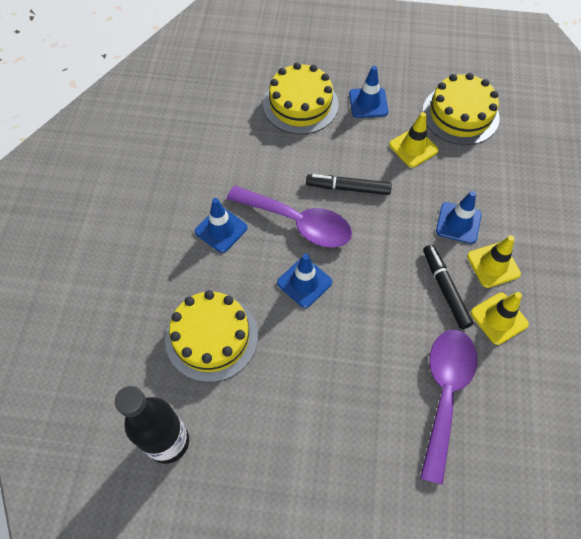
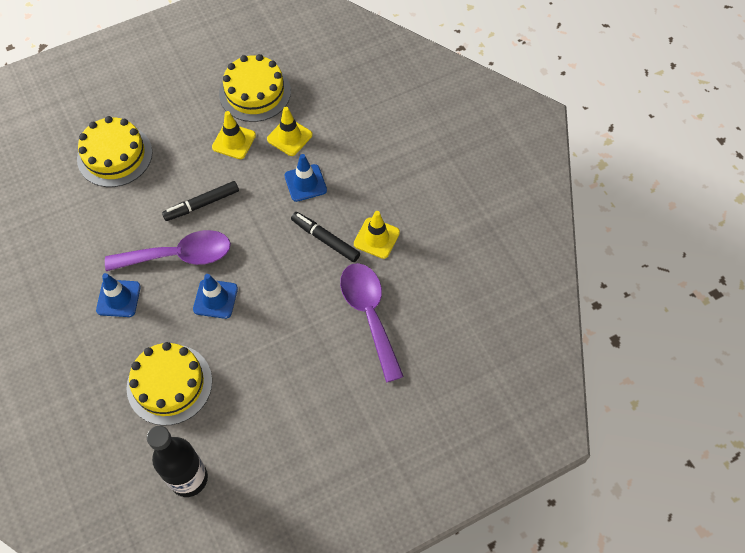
camera: 35 degrees left, 0 degrees up
(368, 103) = (172, 123): blue traffic cone -> none
(493, 265) = (350, 200): yellow traffic cone -> yellow traffic cone (289, 137)

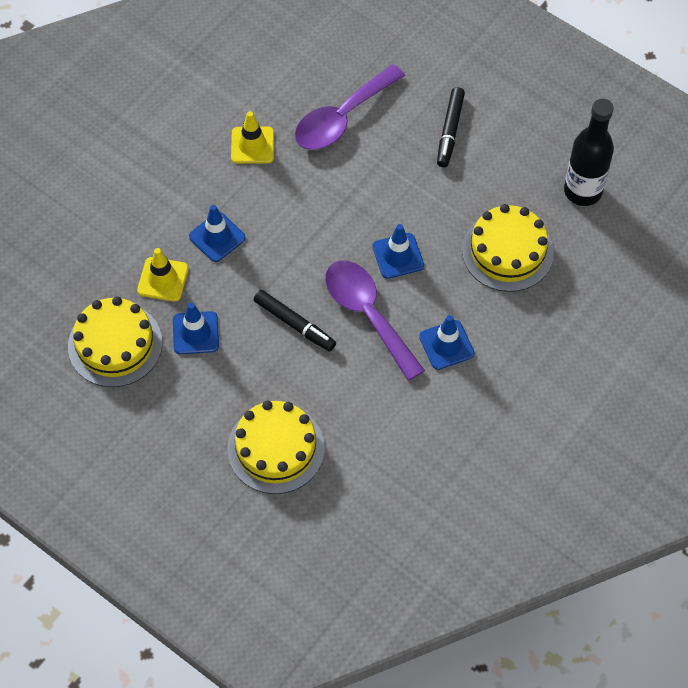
camera: 115 degrees left, 0 degrees up
(234, 141) = (195, 333): yellow traffic cone -> blue traffic cone
(325, 239) = (277, 189): black marker -> black marker (450, 131)

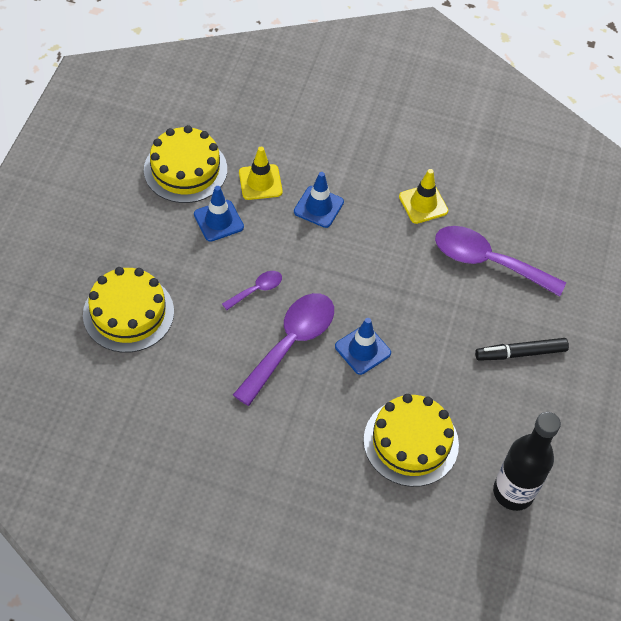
camera: 65 degrees right, 5 degrees down
(294, 324) = (257, 290): black marker -> purple spoon
(446, 345) = (285, 418): blue traffic cone -> none

